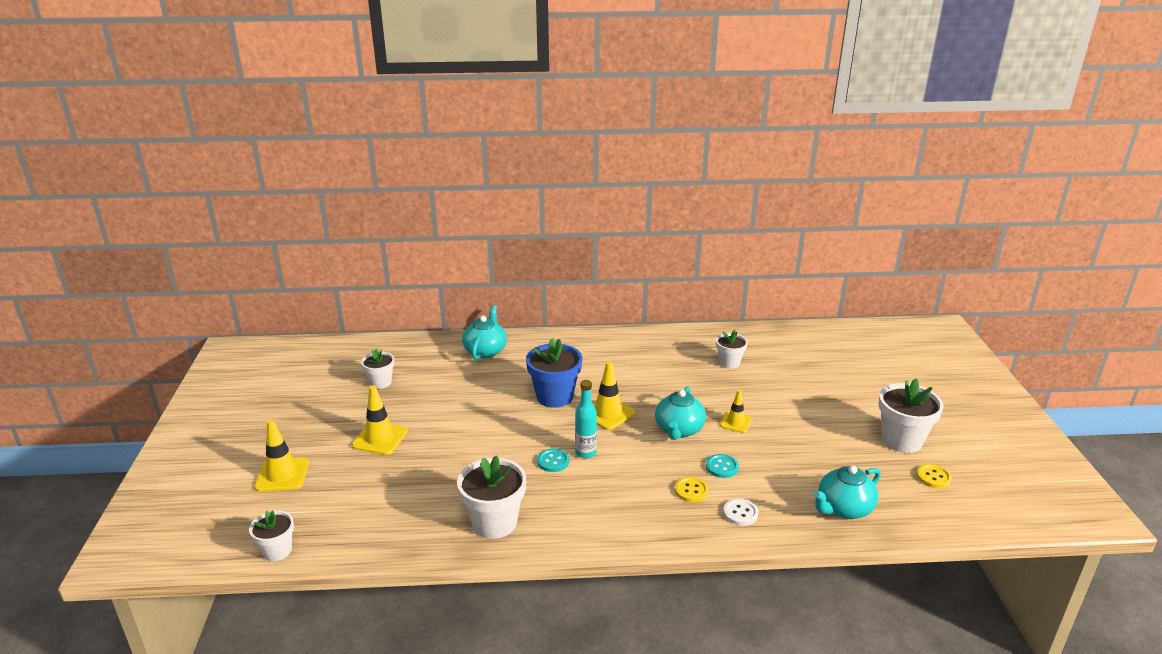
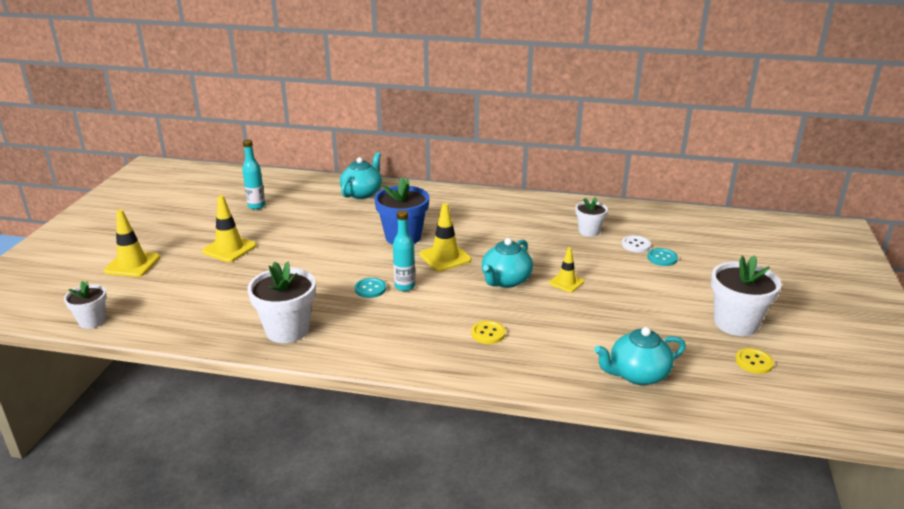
camera: 15 degrees right, 0 degrees up
(380, 382) = (256, 206): white flower pot -> turquoise bottle
(722, 467) = (530, 318): turquoise button -> turquoise button (662, 258)
(740, 513) = (526, 361): white button -> white button (636, 245)

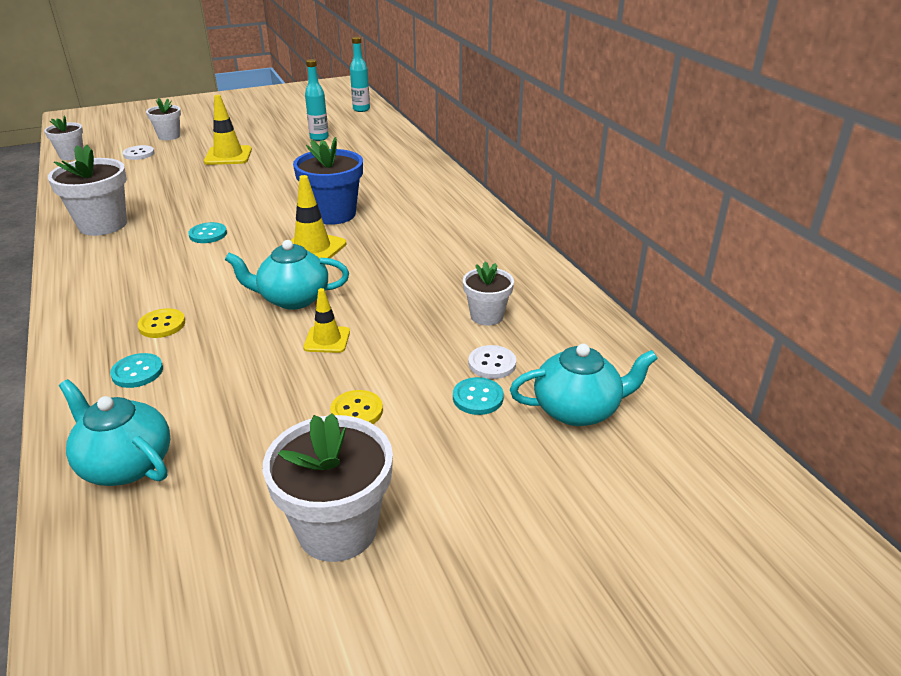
camera: 55 degrees right, 5 degrees up
(132, 264) = (169, 136): yellow traffic cone -> white flower pot
(151, 286) = (139, 154): none -> white button
(362, 193) = (405, 166): turquoise teapot -> turquoise teapot (578, 409)
(405, 286) = (228, 248): turquoise bottle -> turquoise bottle (361, 109)
(540, 353) = (137, 372): none -> turquoise button
(754, 362) = (224, 582): yellow button -> yellow button (357, 411)

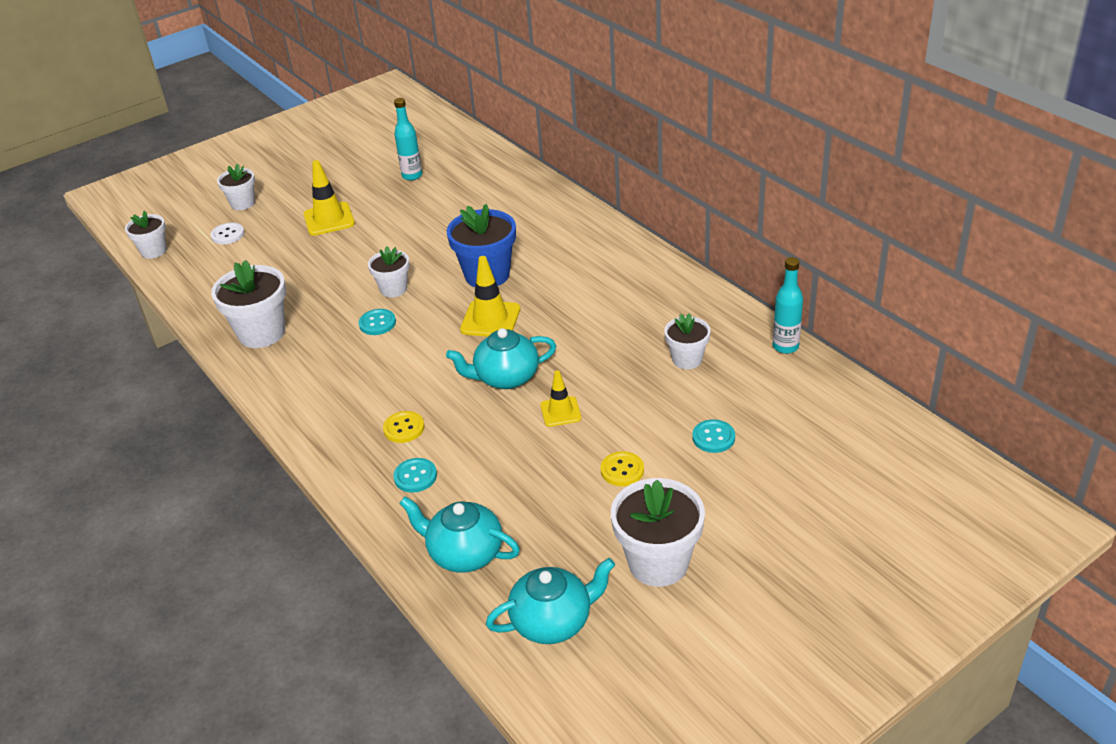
camera: 10 degrees left, 5 degrees up
(243, 211) = (393, 289): none -> white flower pot
(361, 109) = (434, 124): turquoise bottle -> turquoise bottle (785, 346)
(492, 363) = (711, 404): white button -> none
(578, 409) = (796, 430): turquoise teapot -> turquoise teapot (553, 621)

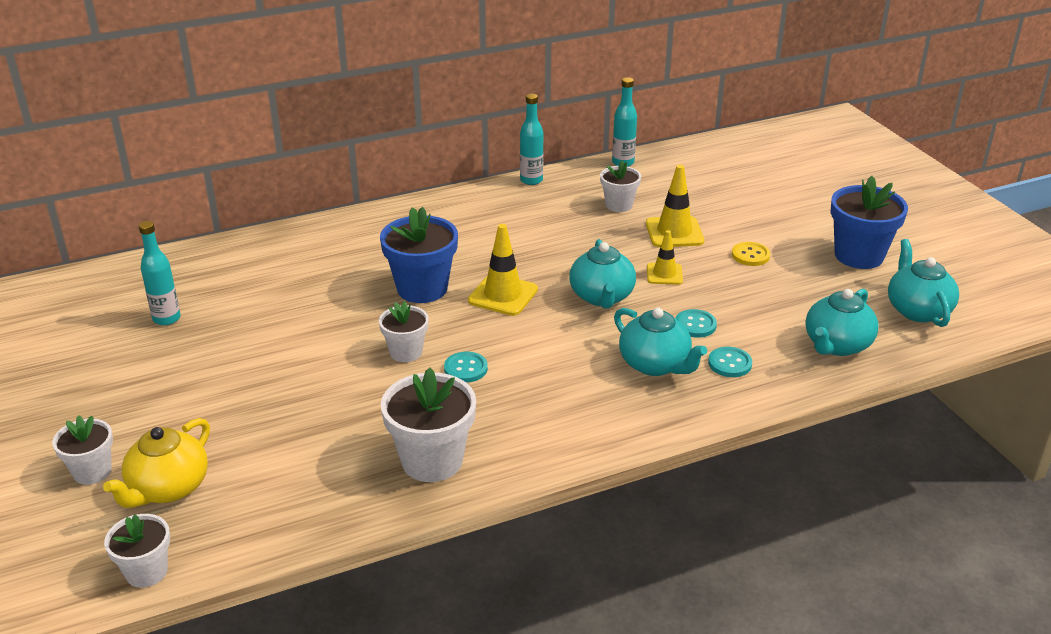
camera: 80 degrees left, 5 degrees down
(228, 235) = (168, 488): white button -> yellow teapot
(329, 219) = (210, 392): yellow traffic cone -> yellow traffic cone (674, 232)
(404, 428) = (655, 365): yellow button -> turquoise teapot
(658, 563) = (859, 255): white flower pot -> blue flower pot
(709, 293) = (531, 180): none -> turquoise bottle
(713, 437) = (723, 210): turquoise button -> turquoise button (695, 325)

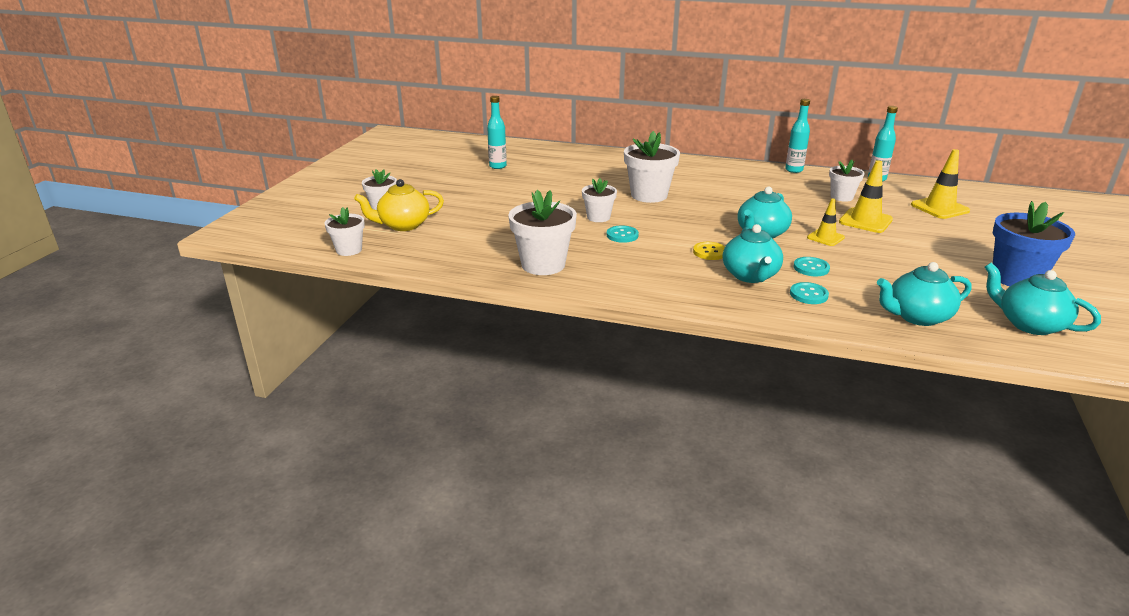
camera: 40 degrees right, 5 degrees down
(422, 288) = (649, 195): blue flower pot -> white flower pot
(503, 295) = (694, 213): yellow traffic cone -> yellow traffic cone (939, 208)
(750, 255) = (912, 249): yellow button -> yellow button (709, 252)
(917, 310) = (1029, 324): turquoise teapot -> turquoise teapot turned 75 degrees counterclockwise

